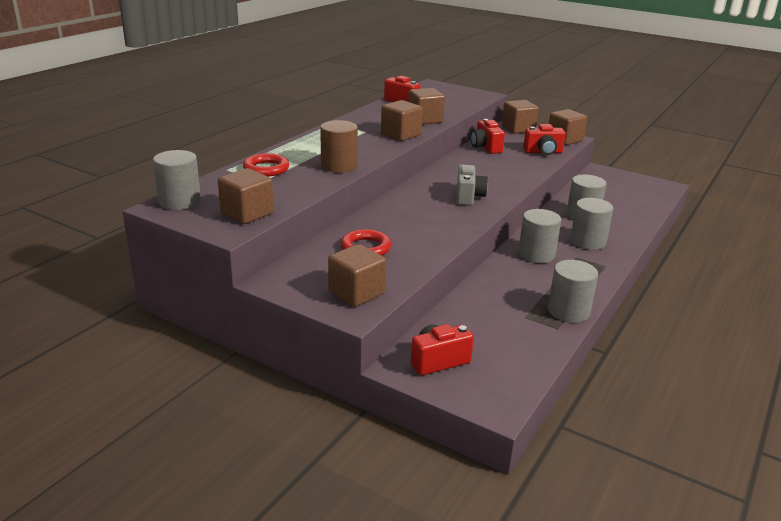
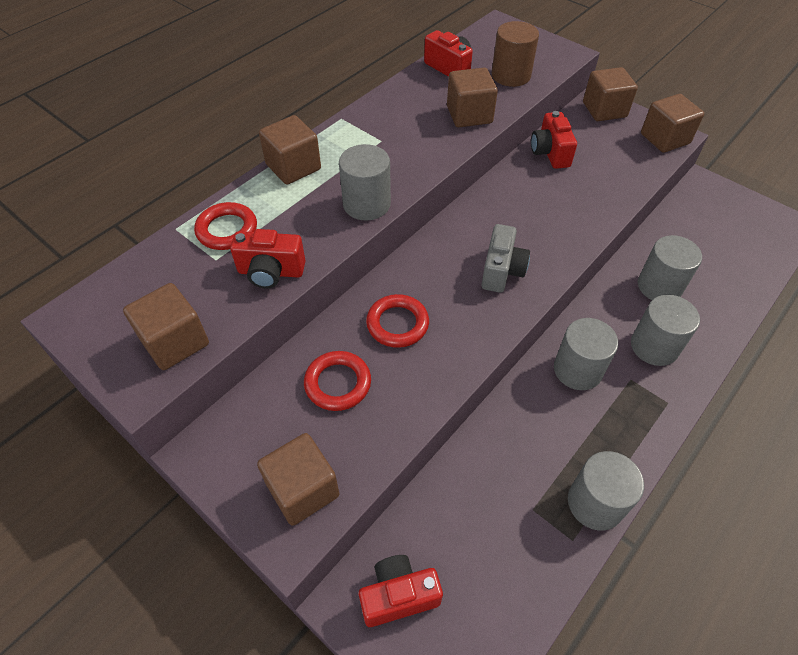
camera: 10 degrees right, 25 degrees up
(180, 201) = (96, 305): grey cylinder -> grey cylinder (366, 204)
(339, 166) = (325, 227): brown cylinder -> brown cylinder (511, 75)
(400, 221) = (397, 324): none -> red ring
(401, 135) = (427, 152): brown cube -> brown cube (293, 167)
(543, 152) = (628, 168): red camera -> red camera (271, 272)

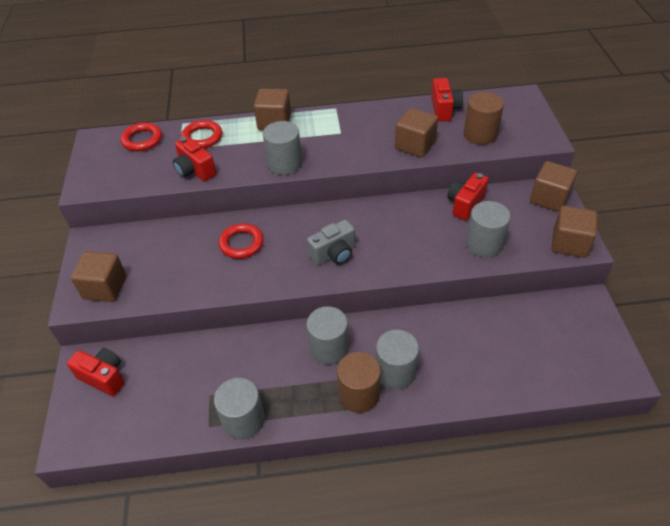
camera: 45 degrees right, 5 degrees down
(175, 342) = (118, 177): brown cube -> none
(338, 383) = (177, 252): red ring -> red ring (142, 140)
(653, 390) = (359, 394): none -> brown cylinder
(659, 286) = (451, 341): grey cylinder -> grey cylinder (484, 244)

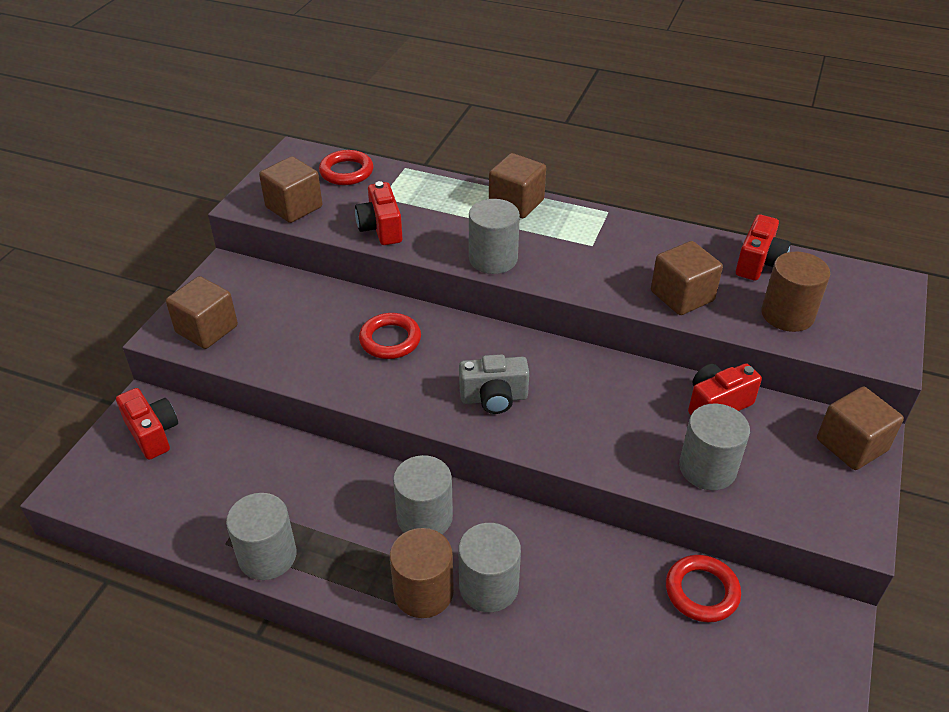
camera: 25 degrees right, 5 degrees down
(202, 137) = (417, 192): red ring -> red ring (701, 591)
(569, 243) = (839, 520): brown cube -> brown cube (294, 207)

